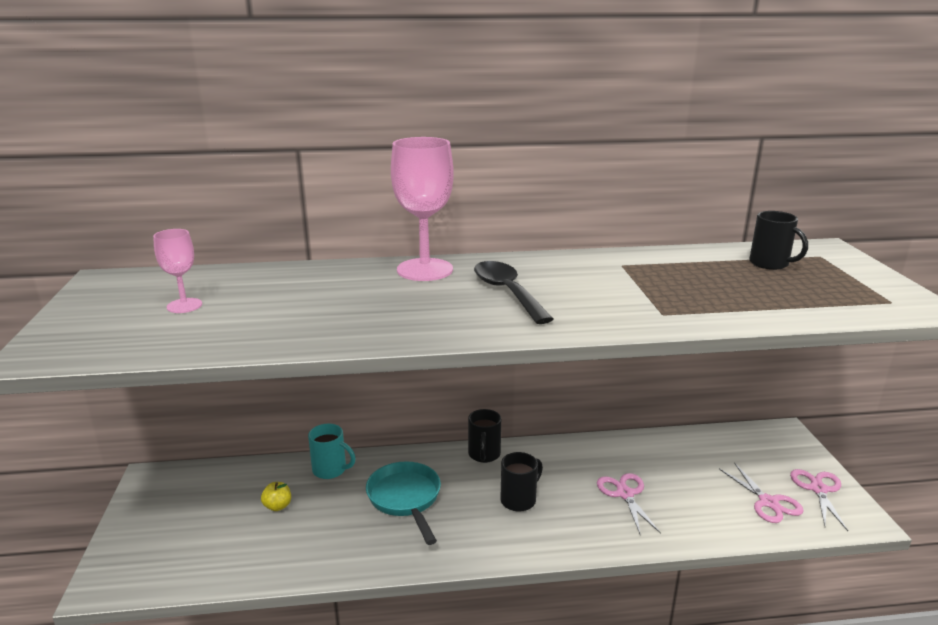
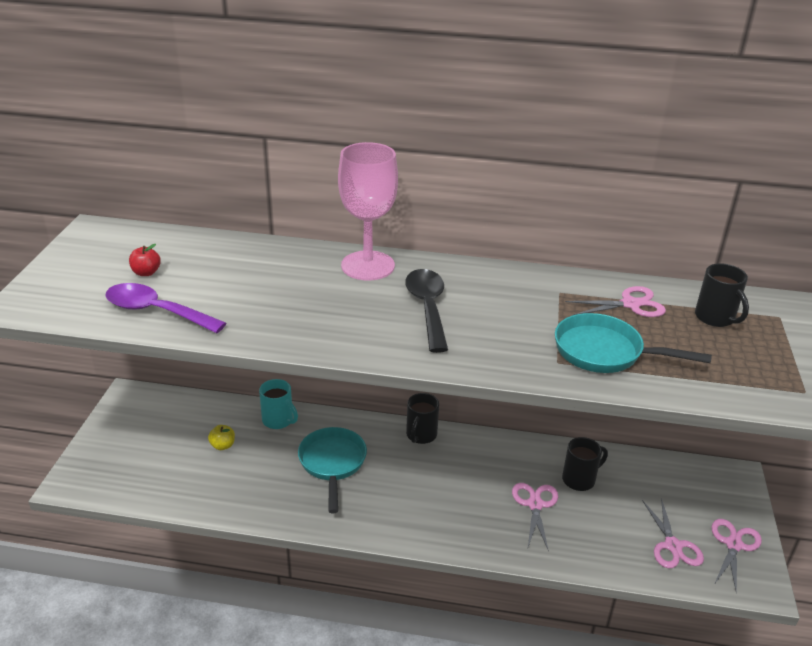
camera: 15 degrees right, 10 degrees up
(184, 306) = (146, 273): pink goblet -> red apple
(213, 336) = (156, 311): none -> purple spoon
(519, 500) = (433, 487): black mug -> black mug (579, 479)
(691, 265) = (630, 304): none -> pink scissors
(699, 300) = (605, 352): none -> turquoise pan

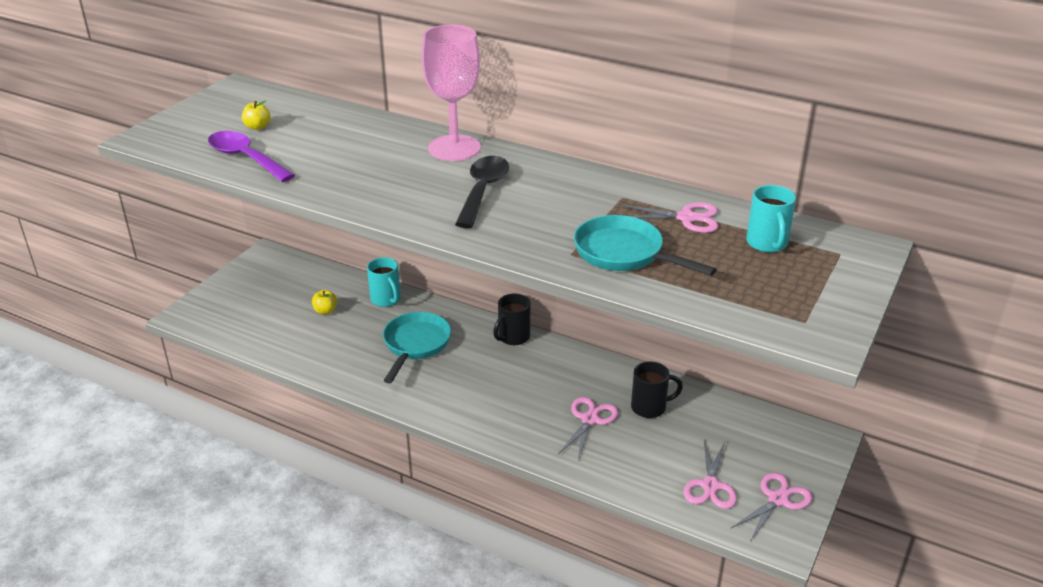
camera: 20 degrees right, 0 degrees up
(146, 273) = (257, 127): red apple -> yellow apple
(715, 318) = (767, 243): black mug -> turquoise mug

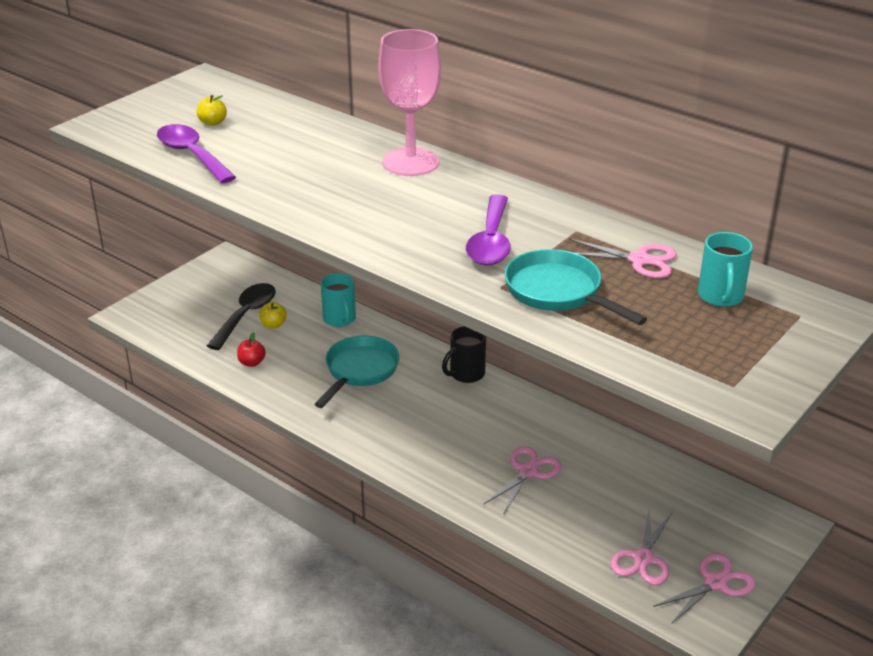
camera: 10 degrees right, 0 degrees up
(313, 348) = (252, 363): none -> red apple
(483, 191) = (427, 211): black spoon -> black spoon (246, 315)
(549, 213) = (491, 241): none -> purple spoon
(650, 407) = (597, 466): black mug -> none

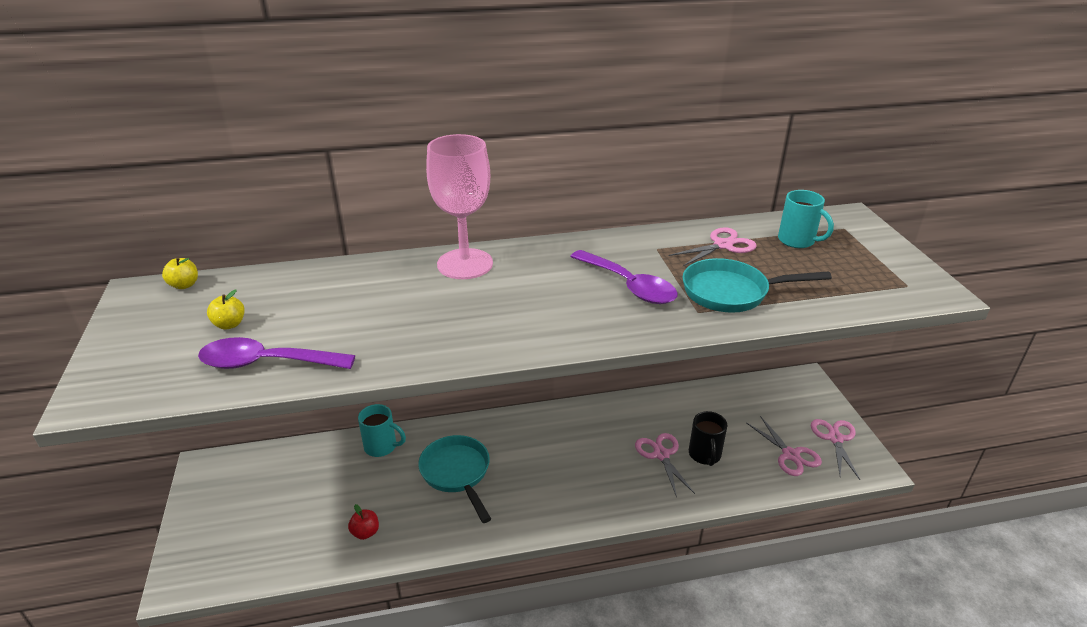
camera: 50 degrees left, 0 degrees up
(246, 315) = (299, 499): black spoon -> none
(273, 325) = (335, 489): yellow apple -> yellow apple (184, 285)
(466, 374) = (527, 421): black mug -> black mug (705, 455)

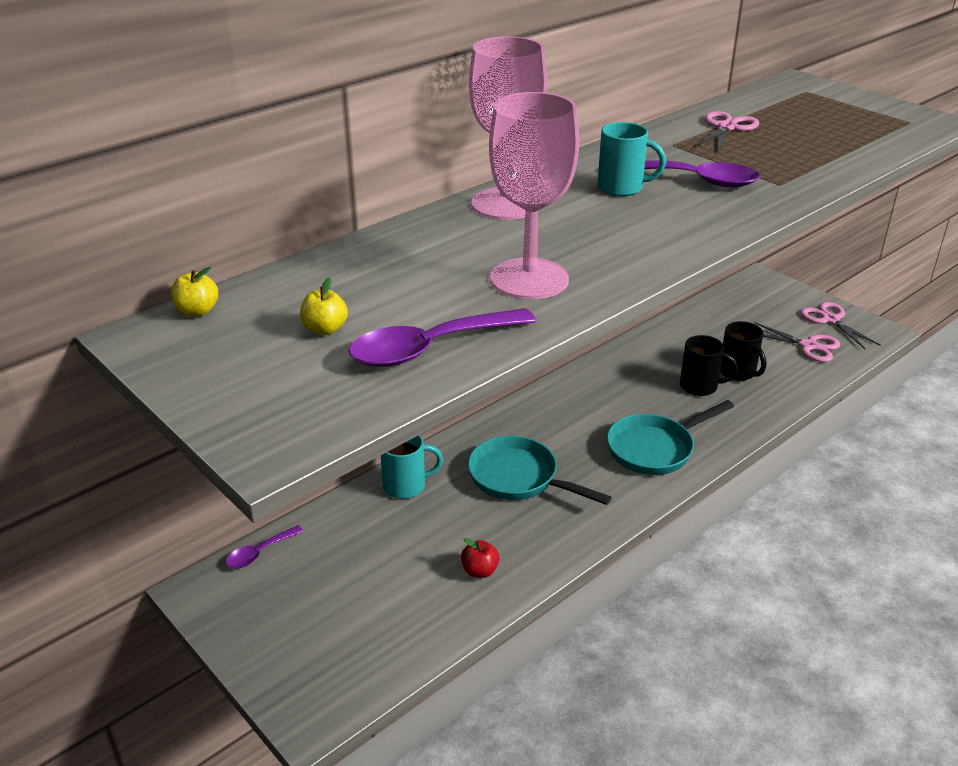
camera: 30 degrees left, 0 degrees up
(257, 455) = (259, 553): none -> purple spoon
(398, 331) = (529, 279): none -> pink goblet
(661, 455) = (700, 386): pink scissors -> black mug
(731, 292) = (786, 162): turquoise pan -> turquoise pan (655, 448)
(797, 241) = (783, 109): turquoise mug -> turquoise mug (622, 188)

